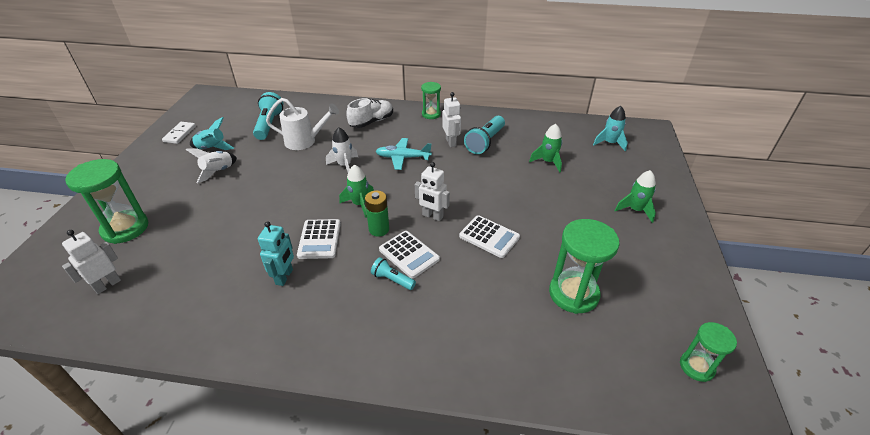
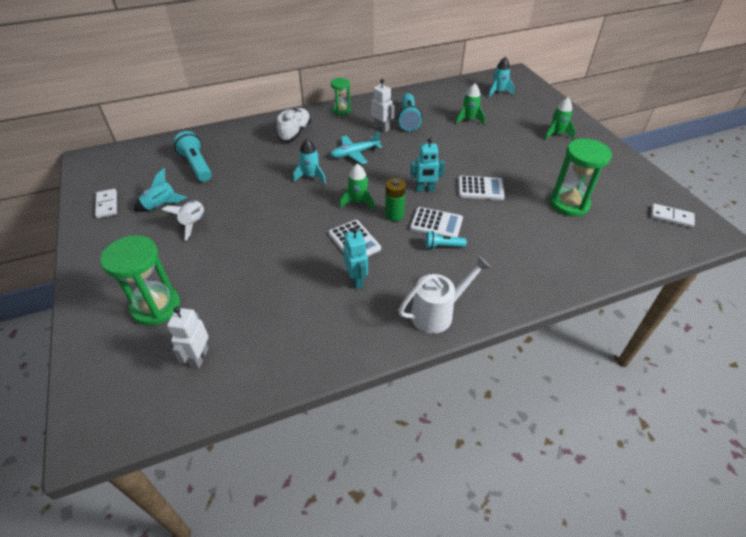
camera: 30 degrees left, 5 degrees up
(305, 141) = (251, 169): white watering can -> white watering can (437, 313)
(344, 165) = (311, 176): white rocket -> turquoise rocket
(432, 216) = (425, 189): white robot -> turquoise robot
(696, 367) = (671, 217): green hourglass -> white domino

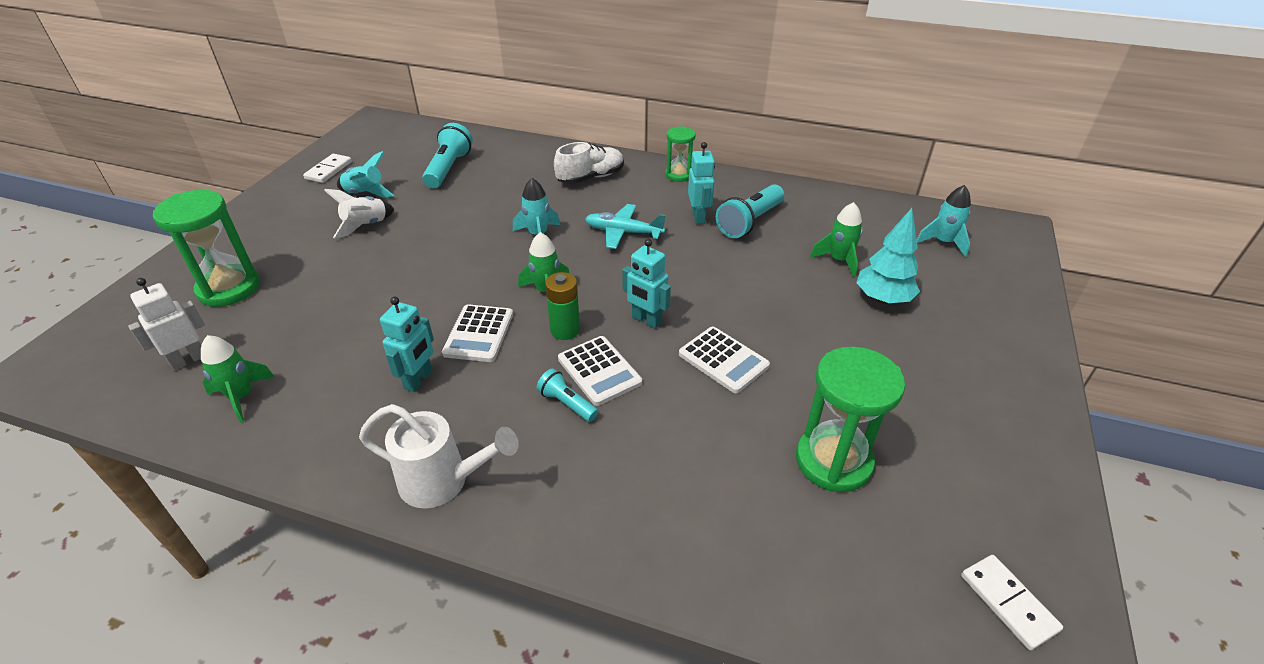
camera: 40 degrees right, 5 degrees down
(381, 128) = (699, 217): white robot -> turquoise robot
(506, 128) = (882, 299): none -> turquoise tree
(556, 134) = (961, 347): green rocket -> green rocket (241, 397)

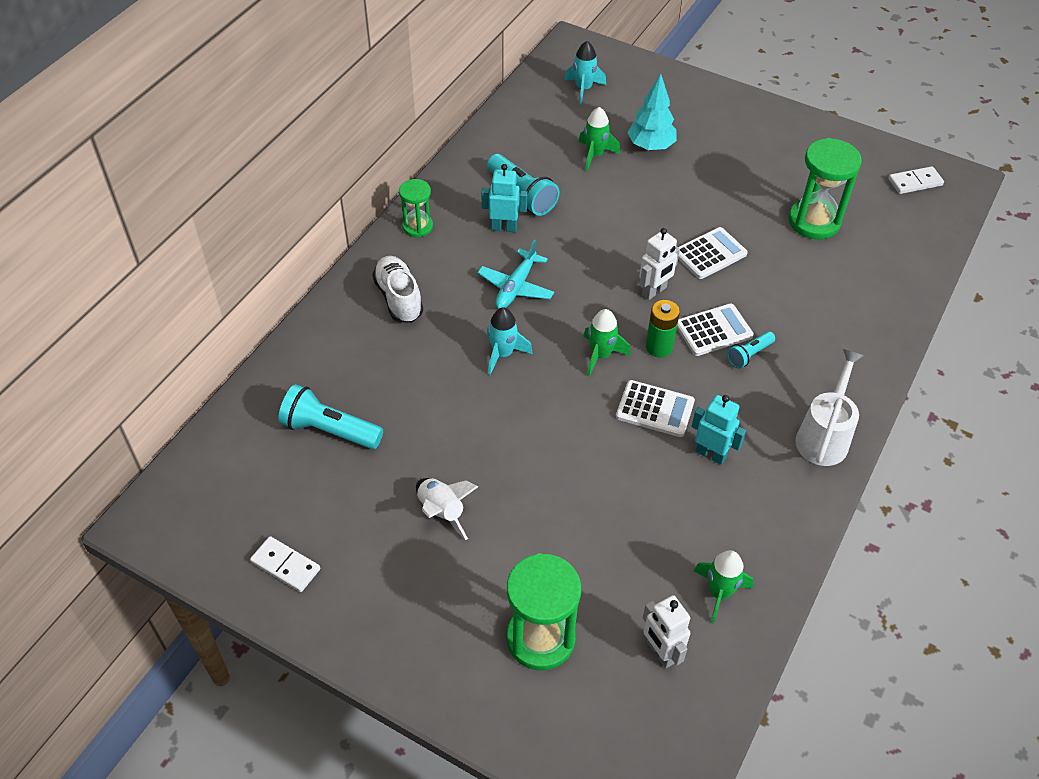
camera: 80 degrees left, 10 degrees up
(365, 193) = (364, 517): turquoise rocket -> none
(646, 320) = (654, 291): turquoise robot -> white robot

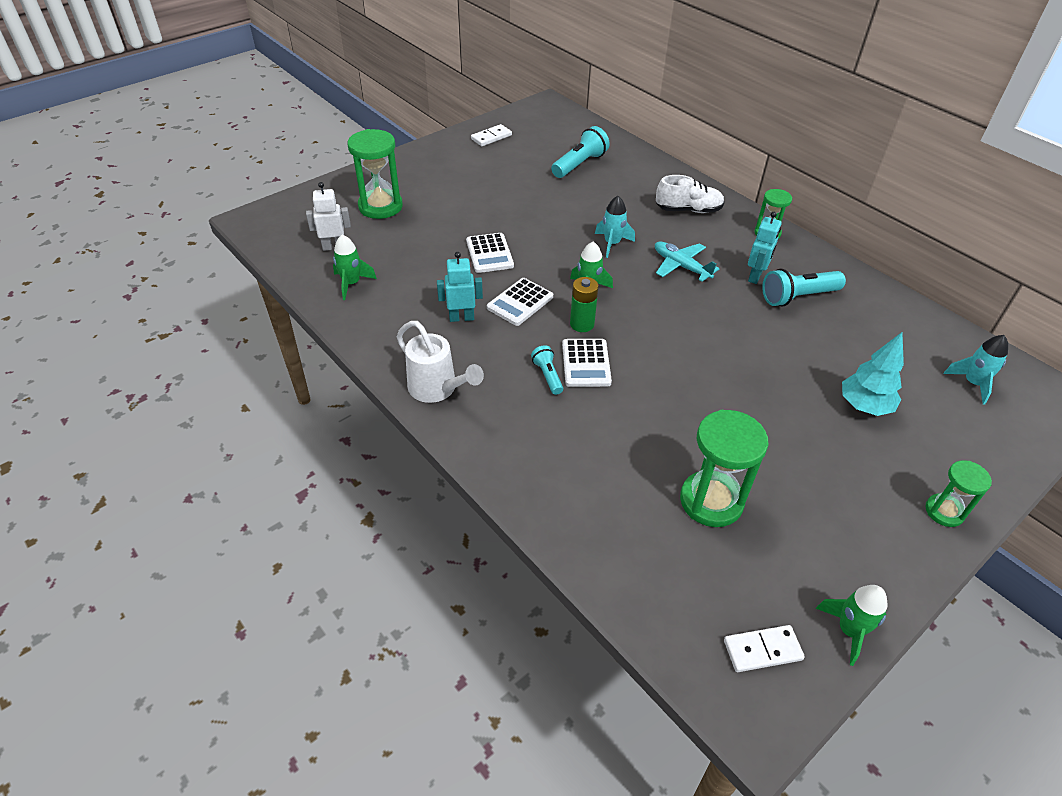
camera: 110 degrees right, 5 degrees down
(441, 511) = (492, 191): white rocket -> none
(595, 155) = (852, 359): green rocket -> green rocket (849, 630)
(654, 291) = (647, 342): white robot -> none
(710, 254) = (685, 395): white calculator -> white calculator (489, 253)
(711, 454) = (461, 317): turquoise robot -> turquoise robot turned 150 degrees counterclockwise
(734, 105) = (944, 511): none -> green hourglass
(915, 182) = (762, 650): white domino -> white domino turned 75 degrees clockwise

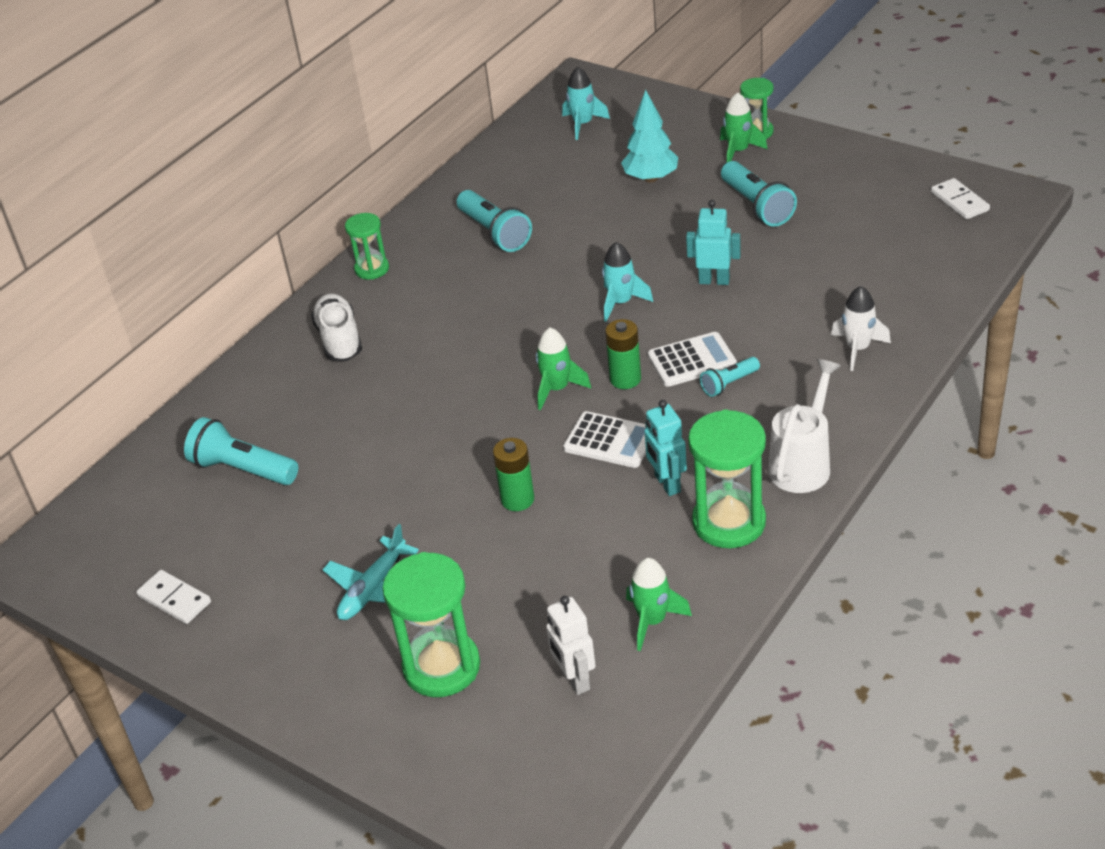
camera: 100 degrees left, 5 degrees down
(489, 253) = (517, 499): white calculator -> green battery
(551, 467) = (857, 349): none -> white rocket
(612, 244) = (446, 390): turquoise rocket -> turquoise rocket (621, 303)
(681, 266) = (472, 324): turquoise plane -> turquoise plane (373, 589)
(711, 501) = (830, 246): green hourglass -> green hourglass (729, 522)
(755, 276) = (468, 266): turquoise robot -> turquoise robot (714, 281)
(797, 468) = (757, 206): none -> turquoise flashlight
(849, 630) = (910, 166): green rocket -> green rocket (738, 151)

